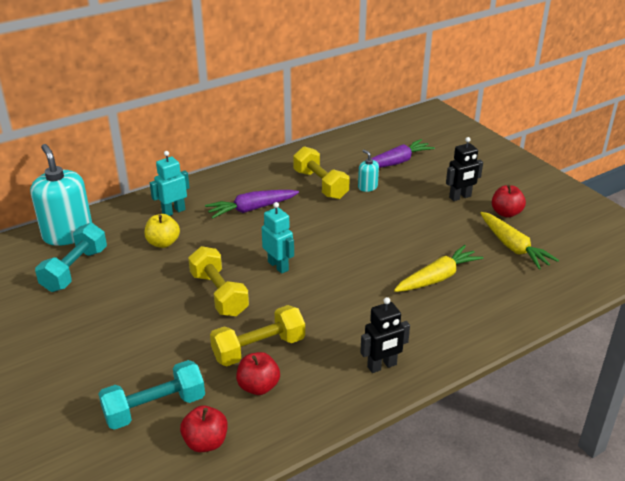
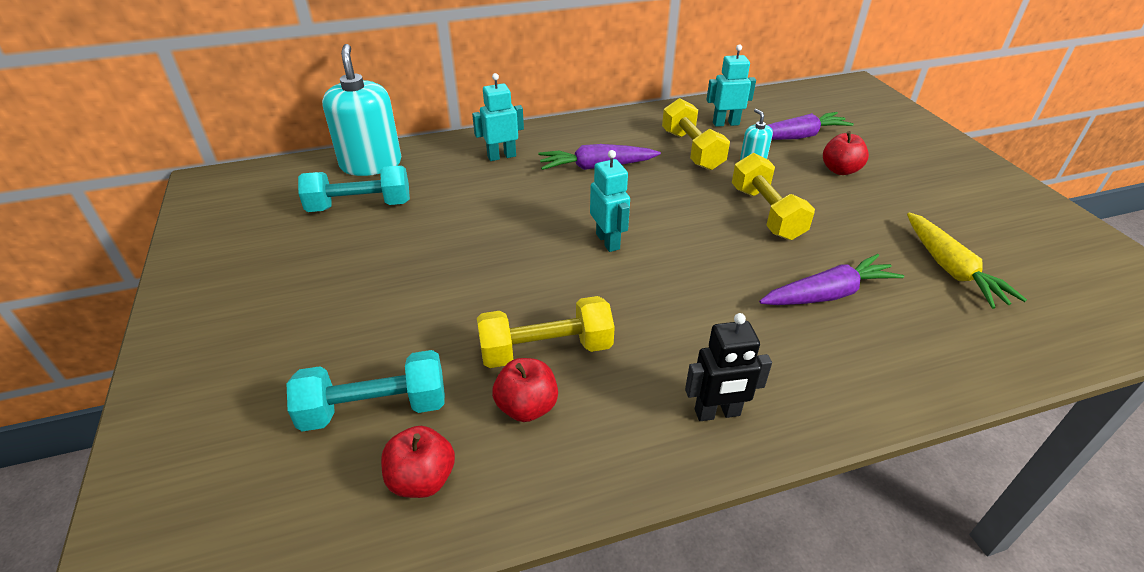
camera: 15 degrees right, 5 degrees up
(75, 270) = (360, 206): turquoise dumbbell -> turquoise dumbbell turned 45 degrees clockwise
(163, 243) = (475, 190): yellow apple -> none
(219, 294) = (519, 265): yellow dumbbell -> yellow dumbbell (766, 213)
(340, 159) = (725, 123): none -> turquoise robot
(437, 277) = (828, 294): yellow carrot -> purple carrot
(460, 197) = (879, 190): black robot -> none
(506, 213) = (944, 220): red apple -> red apple (840, 170)

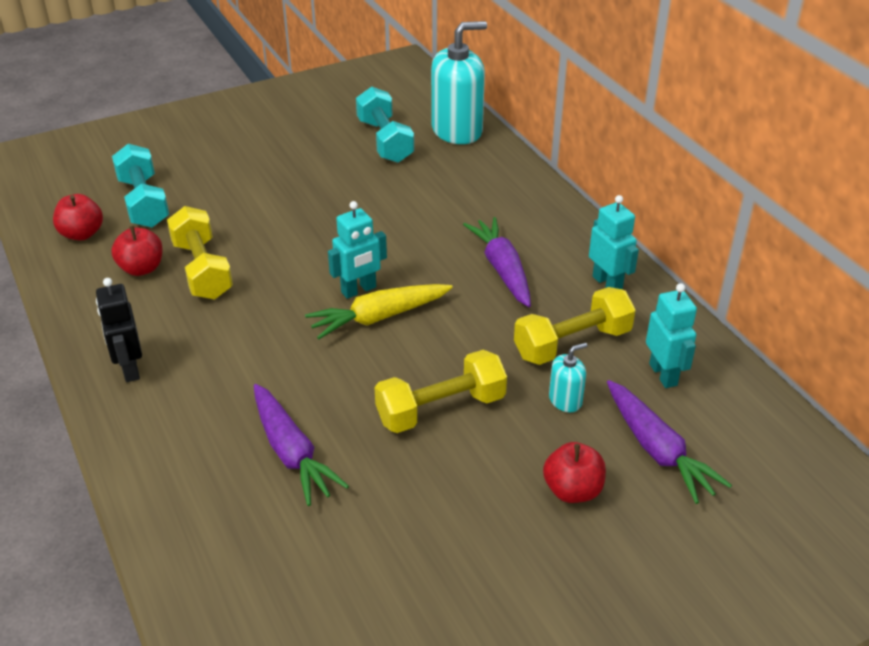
camera: 80 degrees right, 0 degrees up
(501, 156) = (500, 202): turquoise robot -> turquoise robot (607, 283)
(951, 269) = (353, 576): yellow carrot -> yellow carrot (378, 317)

